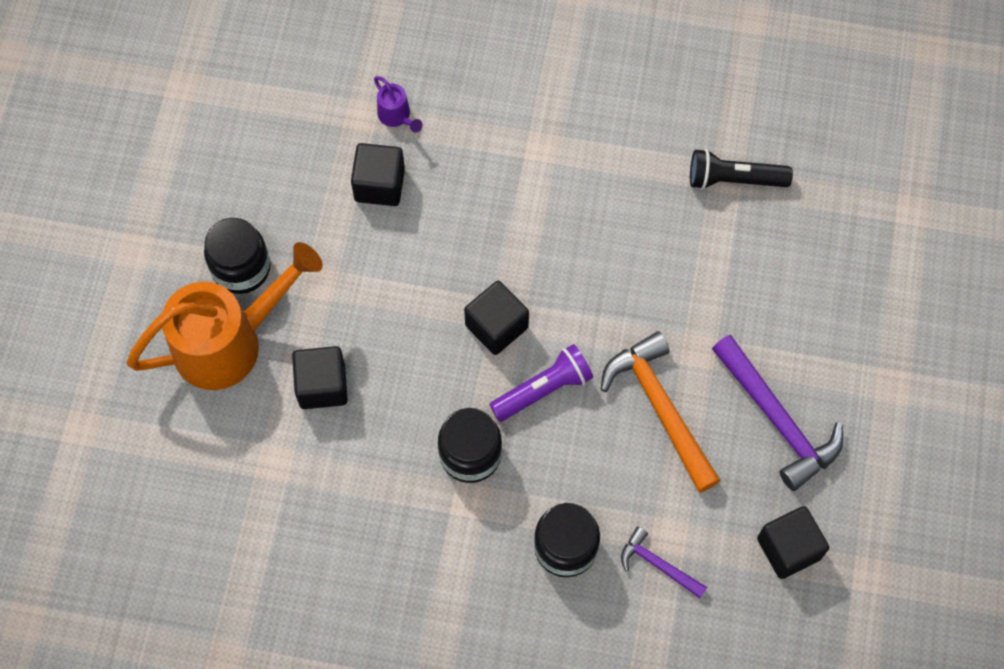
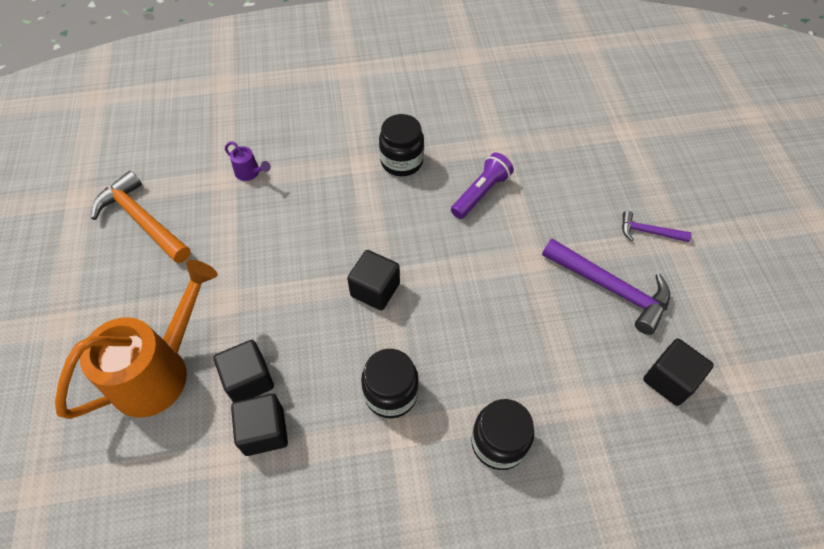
camera: 20 degrees left, 10 degrees down
(241, 268) = (156, 310): black jar -> black jar (401, 161)
(379, 185) = (251, 220): black cube -> black cube (264, 431)
(543, 389) = (429, 324): purple flashlight -> purple flashlight (481, 193)
(658, 565) = (578, 430): purple hammer -> purple hammer (648, 232)
(660, 408) = (523, 308): orange hammer -> orange hammer (142, 220)
(733, 179) = (502, 145): black flashlight -> none

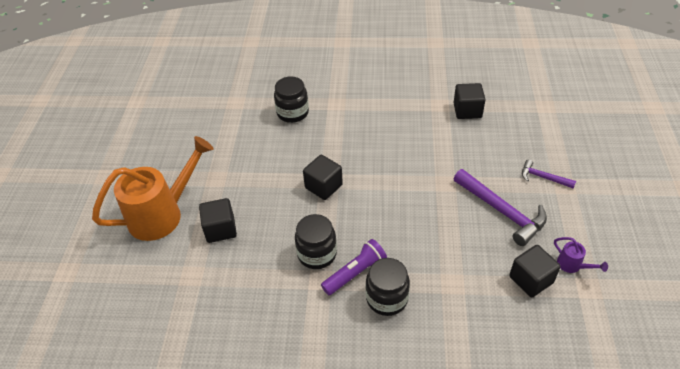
camera: 15 degrees right, 10 degrees down
(142, 220) = (175, 121): orange hammer -> none
(250, 173) = (255, 100): purple watering can -> purple watering can (572, 265)
(264, 431) = (222, 263): black cube -> black cube (467, 110)
(401, 161) = (365, 106): black jar -> black jar (292, 113)
(481, 193) = (419, 134): purple flashlight -> purple flashlight (355, 273)

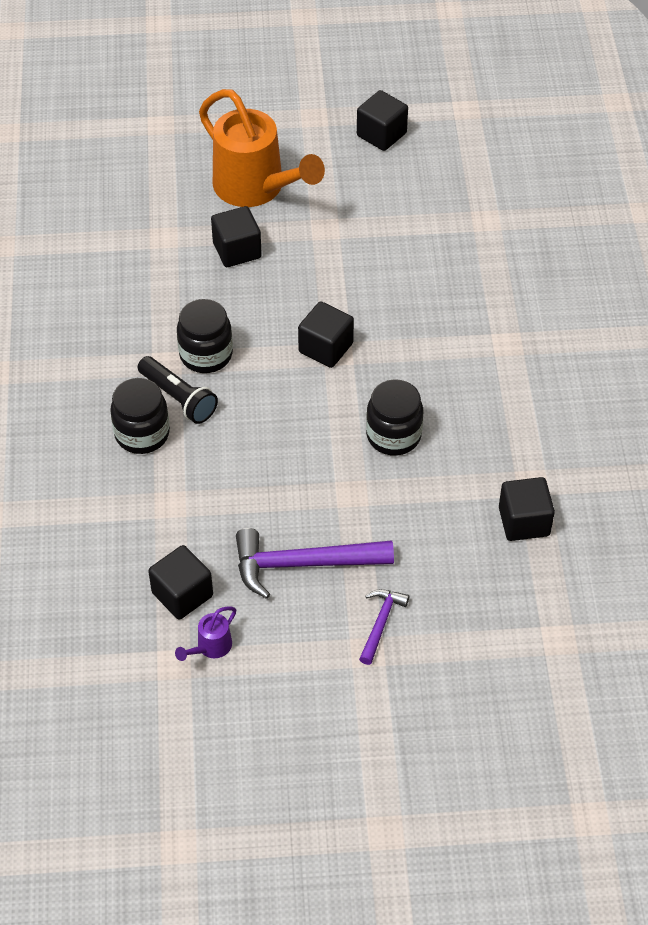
camera: 80 degrees right, 5 degrees up
(140, 143) = (381, 134): none -> black cube
(292, 113) = (475, 292): black jar -> black jar (393, 435)
(355, 273) = (178, 398): purple flashlight -> black flashlight
(501, 211) = (303, 564): purple hammer -> purple hammer turned 45 degrees clockwise

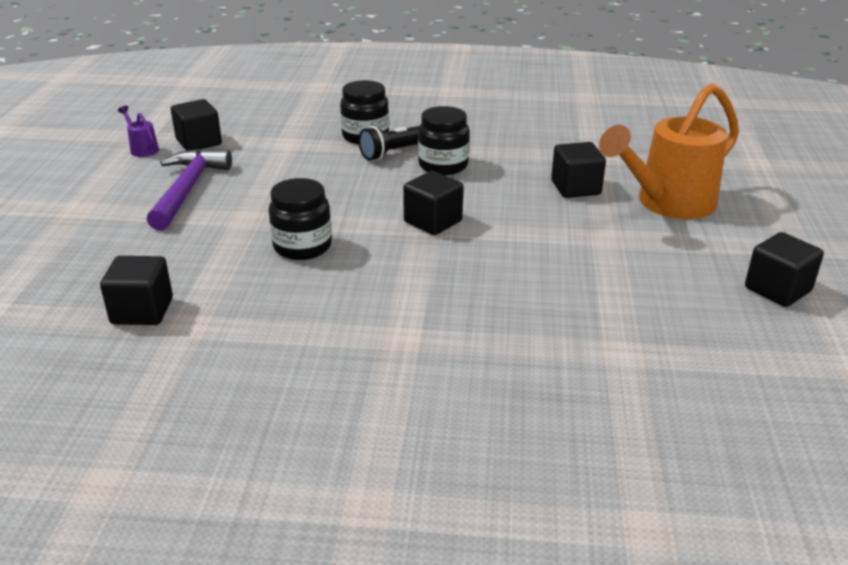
camera: 100 degrees right, 20 degrees down
(381, 623) = (97, 218): purple hammer -> none

